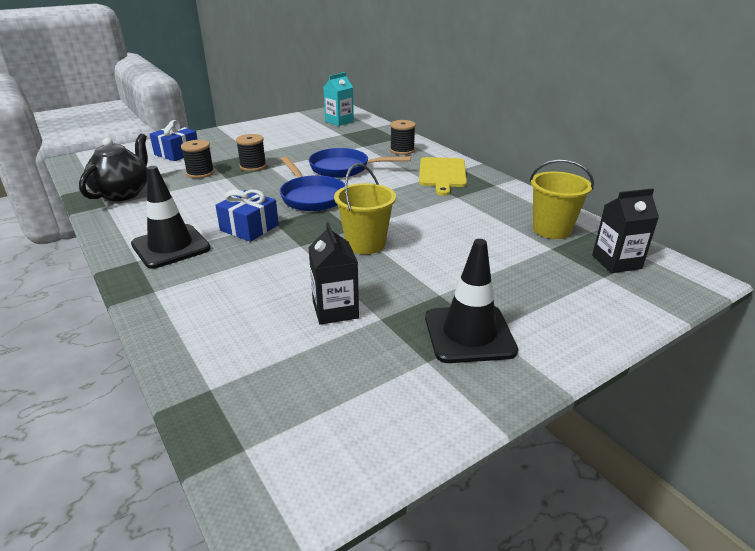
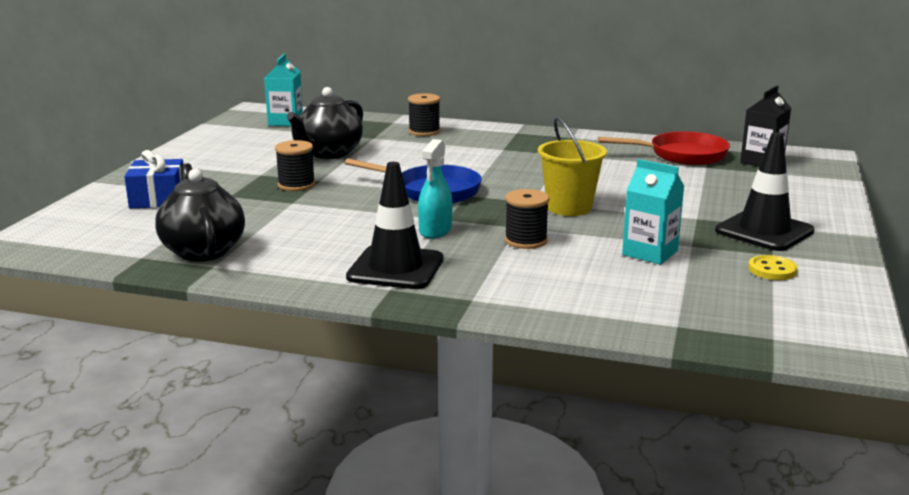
camera: 40 degrees left, 10 degrees down
(200, 173) = (248, 207): black spool -> black spool (526, 240)
(249, 228) = (435, 230): blue gift -> turquoise spray bottle
(315, 150) = (329, 153): none -> black teapot
(335, 310) = (650, 253): black carton -> turquoise carton
(344, 168) = (404, 160): blue pan -> none
(392, 378) = (772, 270): none -> yellow button
(442, 174) = (509, 141): yellow cutting board -> none
(551, 229) = (682, 155): yellow bucket -> red pan

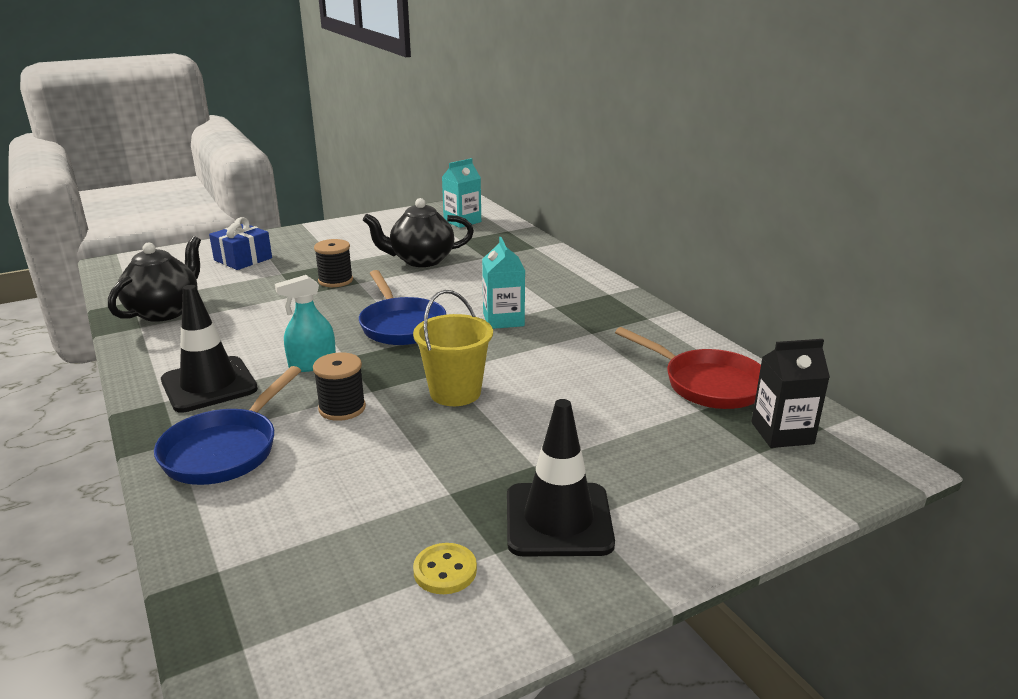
camera: 45 degrees right, 5 degrees up
(424, 131) = (535, 265): black spool -> none
(516, 287) = (225, 449): none -> blue pan
(650, 253) = (395, 478): turquoise carton -> turquoise carton (503, 320)

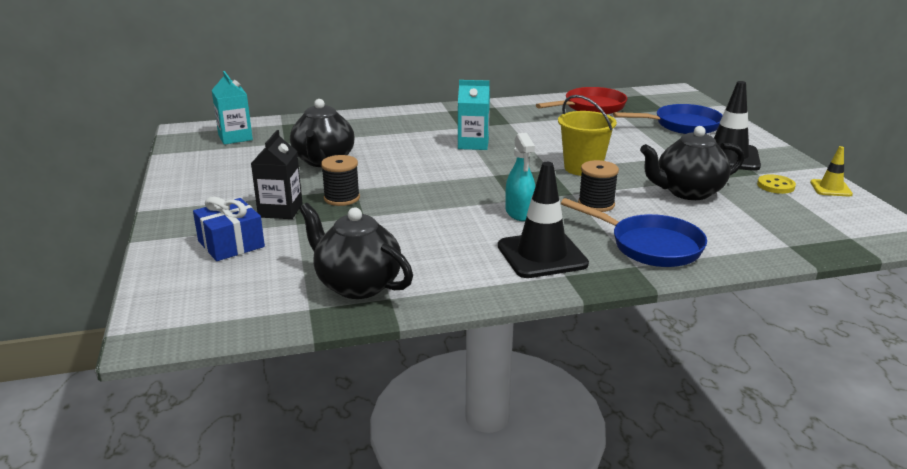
camera: 75 degrees left, 0 degrees up
(396, 478) = (688, 192): none -> black teapot
(401, 325) = (462, 177): blue pan -> blue pan (682, 125)
(453, 645) = (830, 188): none -> yellow traffic cone
(782, 433) = (647, 102): black carton -> black carton (280, 210)

